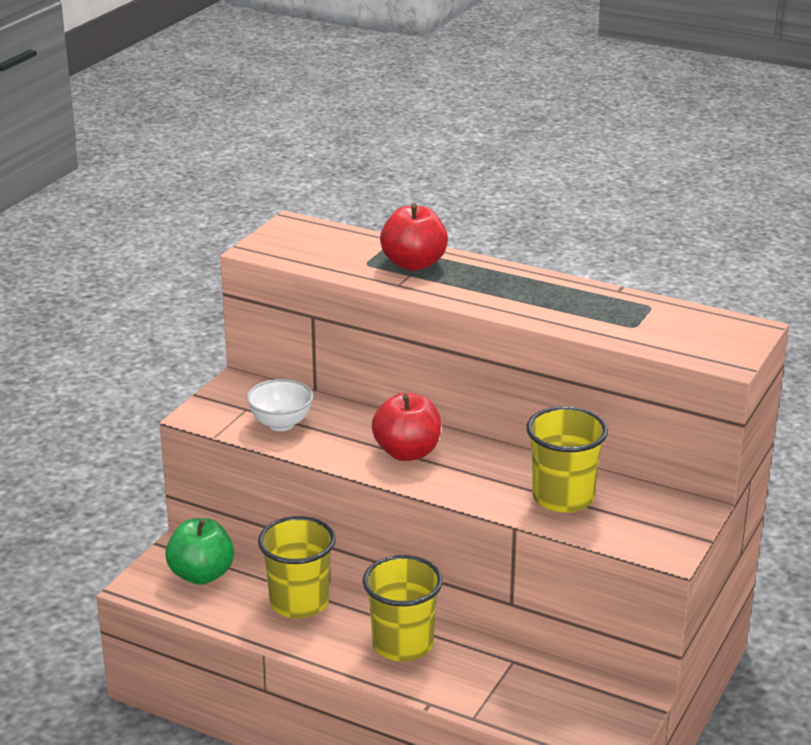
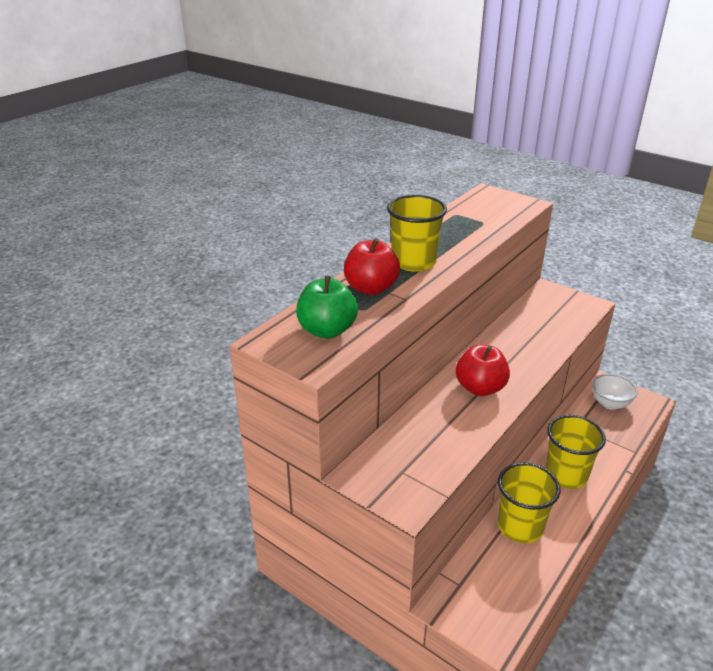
camera: 80 degrees left, 5 degrees up
(201, 575) = (482, 589): green apple -> green apple (327, 330)
(281, 424) = (431, 451): white bowl -> white bowl (610, 404)
(563, 498) = (537, 331): yellow cup -> yellow cup (413, 262)

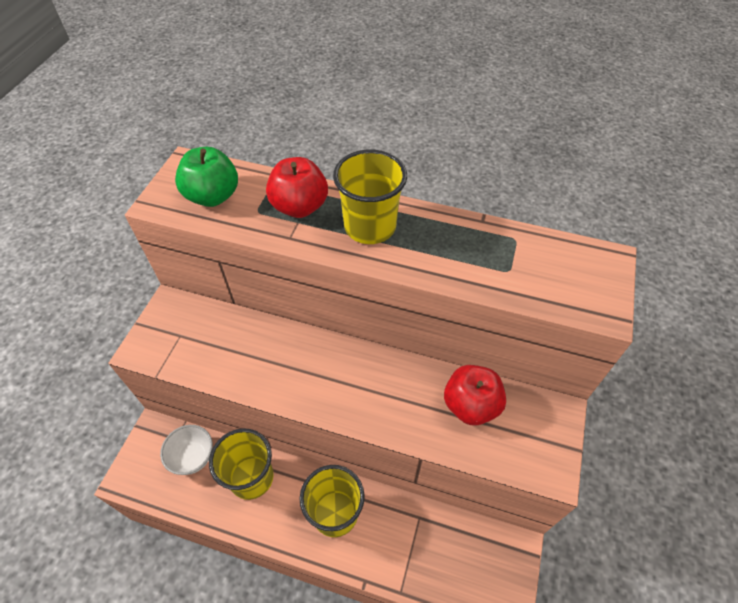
camera: 70 degrees right, 20 degrees up
(480, 388) = (318, 373): red apple -> red apple (470, 405)
(610, 404) = (479, 554): white bowl -> white bowl (193, 457)

